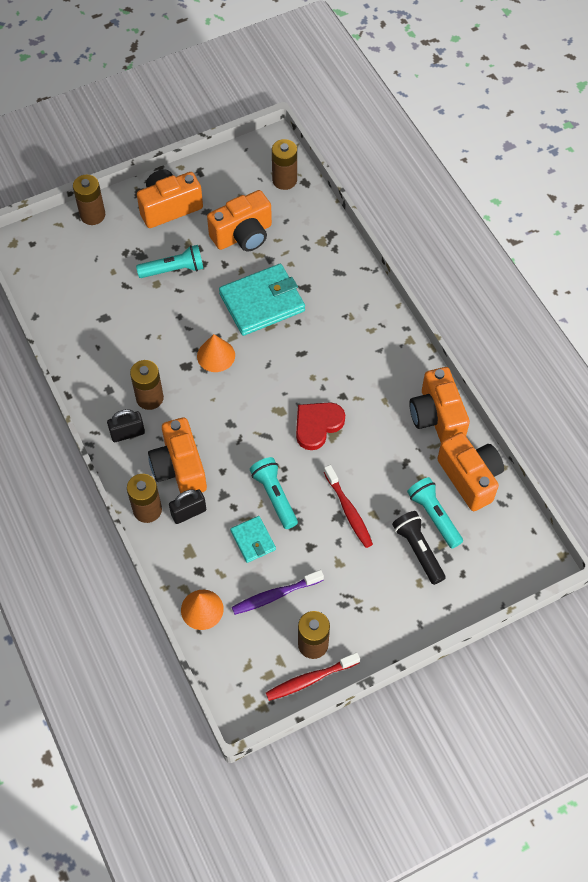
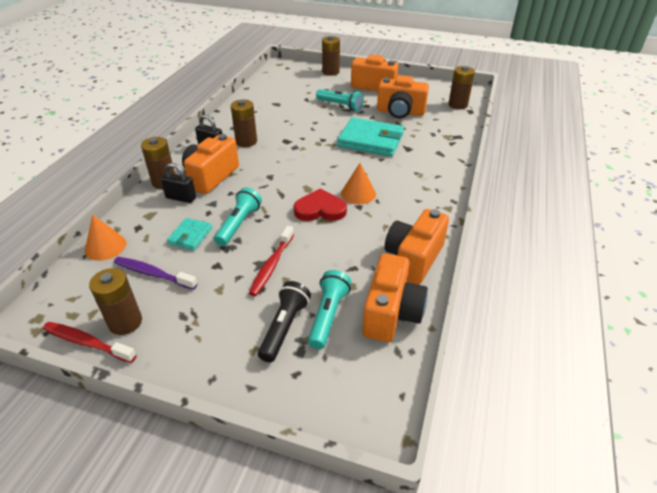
camera: 45 degrees right, 20 degrees down
(216, 355) = (309, 146): orange cone -> orange cone (358, 193)

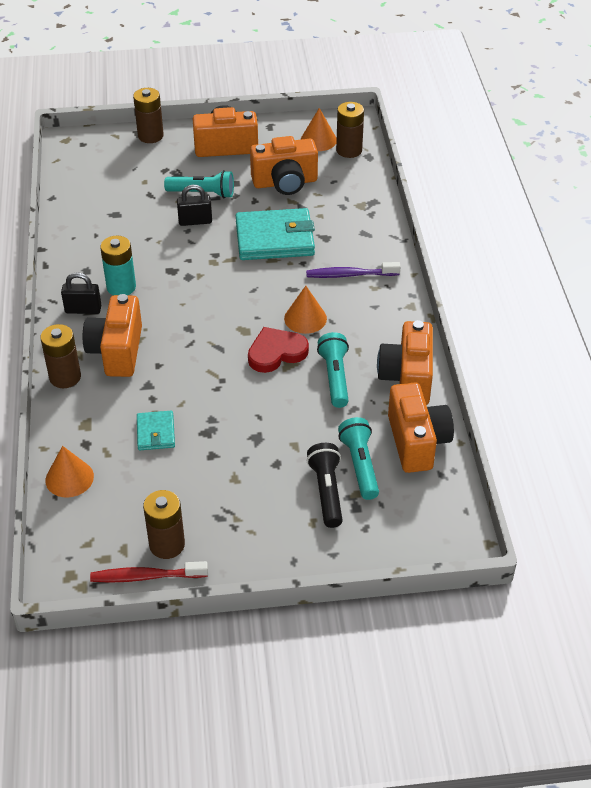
camera: 25 degrees left, 5 degrees up
(153, 274) = (151, 488): purple toothbrush -> purple toothbrush (350, 275)
(181, 198) = (104, 391): black padlock -> black padlock (195, 221)
(239, 224) = (199, 401): turquoise flashlight -> turquoise flashlight (335, 377)
(246, 141) = (121, 287): brown battery -> turquoise battery
(271, 265) = (270, 435): red toothbrush -> none
(439, 95) = (318, 140): none -> orange cone

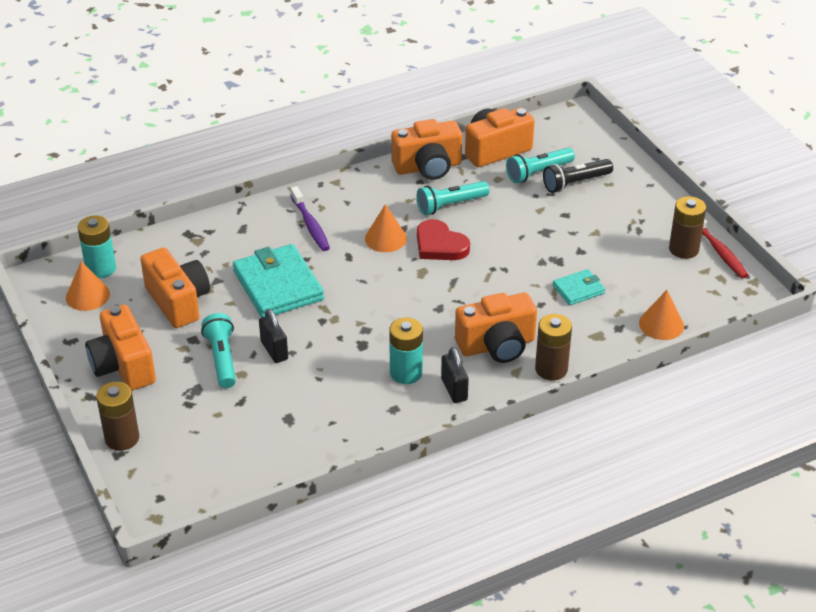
camera: 110 degrees left, 5 degrees down
(349, 150) = (101, 269): brown battery -> turquoise battery

